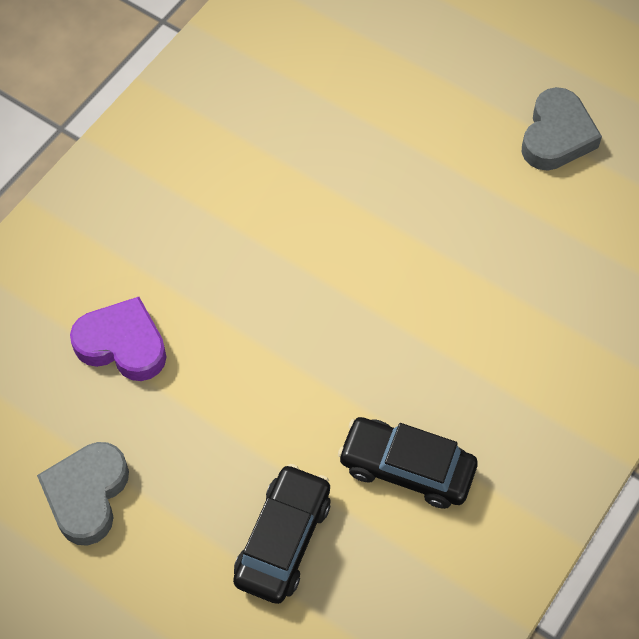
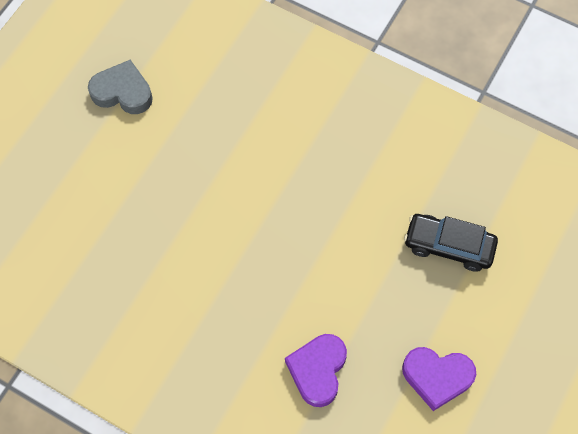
camera: 95 degrees left, 5 degrees up
(87, 495) = (437, 377): grey heart -> purple heart
(406, 468) = (388, 175): black car -> none

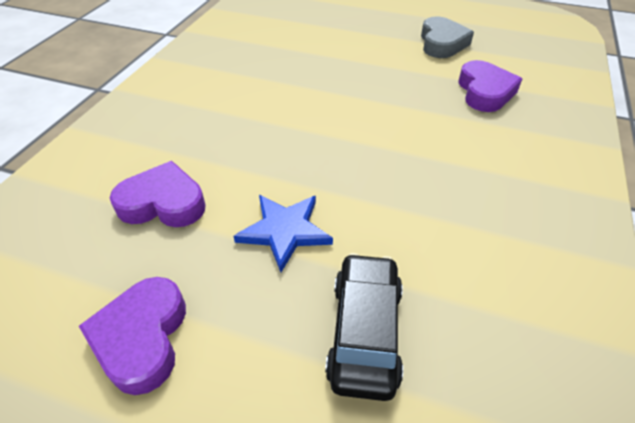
camera: 80 degrees right, 20 degrees down
(219, 87) = (484, 92): none -> purple heart
(362, 282) = (284, 231): none -> blue star

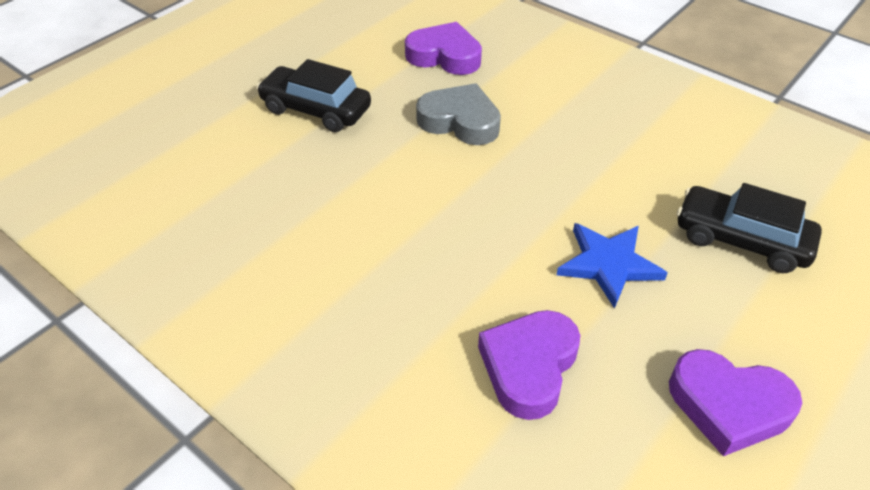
camera: 70 degrees left, 0 degrees up
(371, 56) = (316, 110): none -> black car
(442, 43) = (328, 48): grey heart -> grey heart (460, 121)

